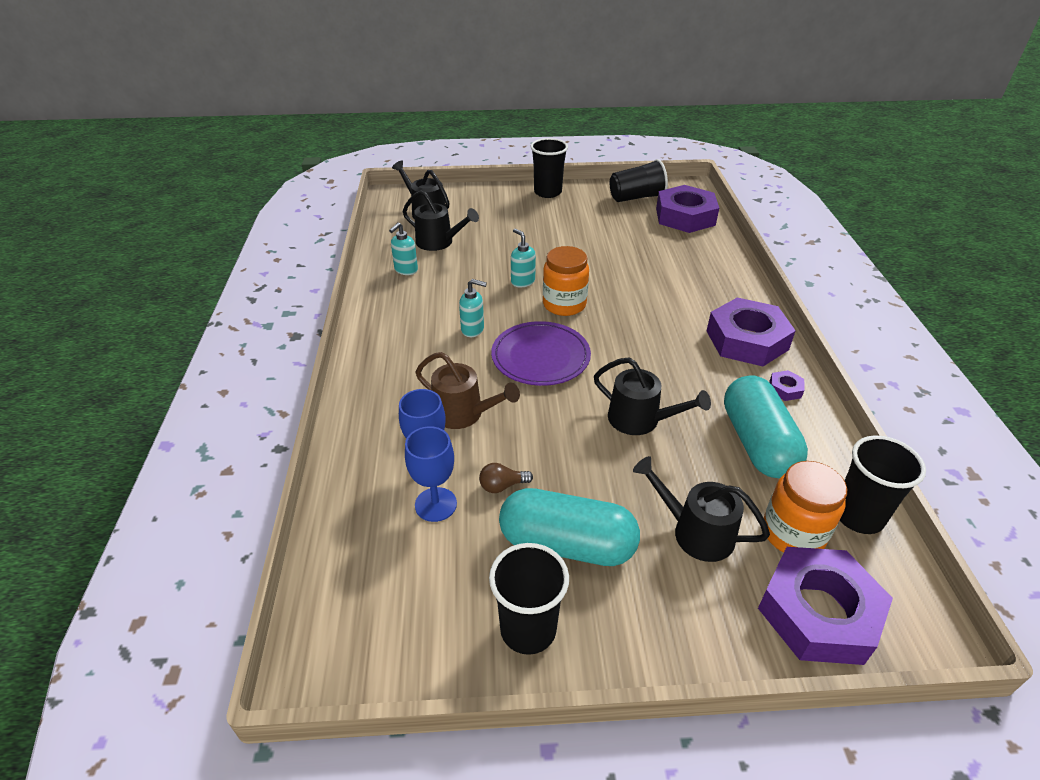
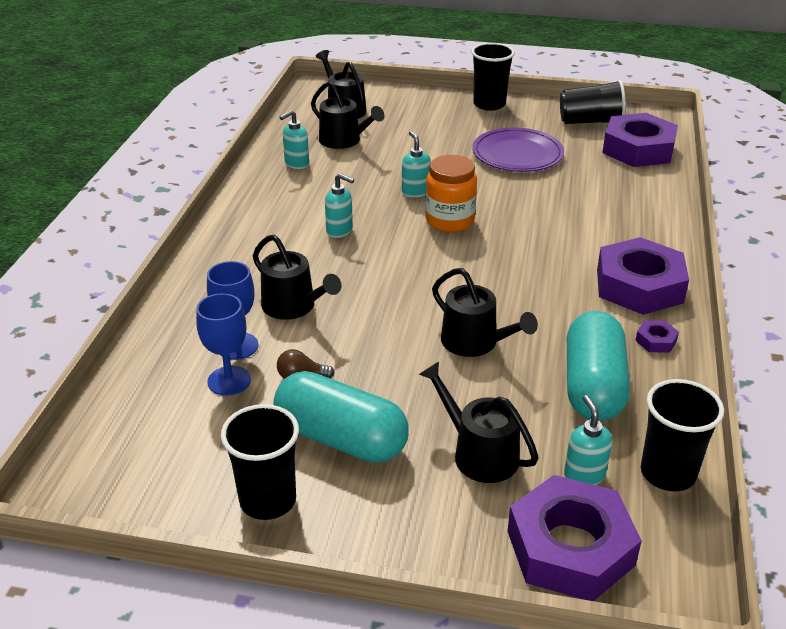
camera: 15 degrees right, 5 degrees down
(463, 414) = (293, 306): brown watering can -> black watering can
(540, 357) = (398, 267): purple plate -> purple plate (517, 154)
(793, 533) = (584, 475): orange jar -> turquoise soap dispenser

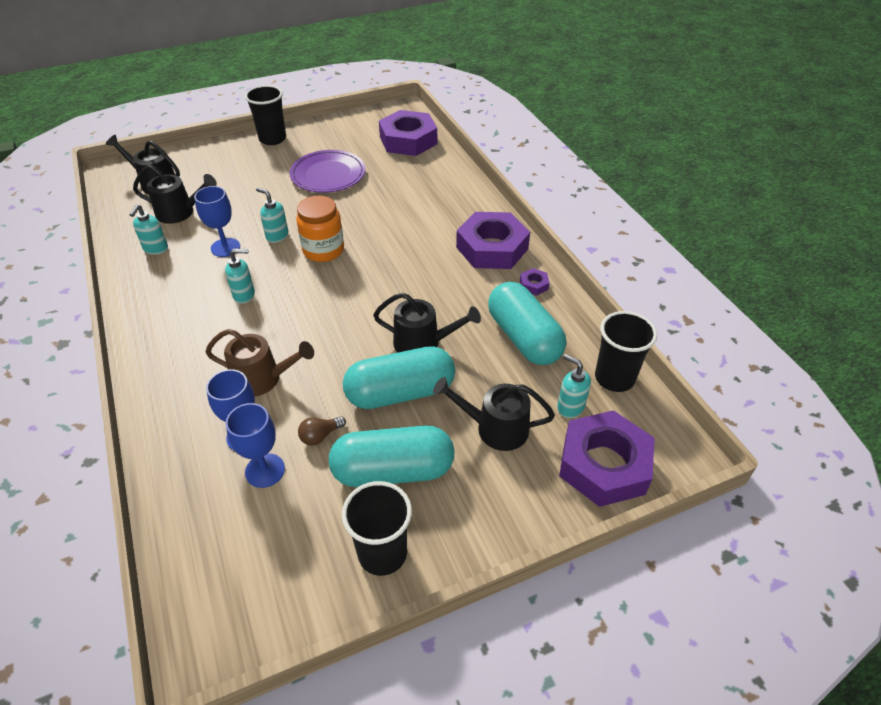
camera: 35 degrees left, 10 degrees up
(293, 306) = (262, 379): black watering can -> brown watering can
(358, 184) = (225, 247): none -> blue goblet
(410, 376) = (400, 393): none -> turquoise capsule
(590, 122) = (358, 129): black cup -> none

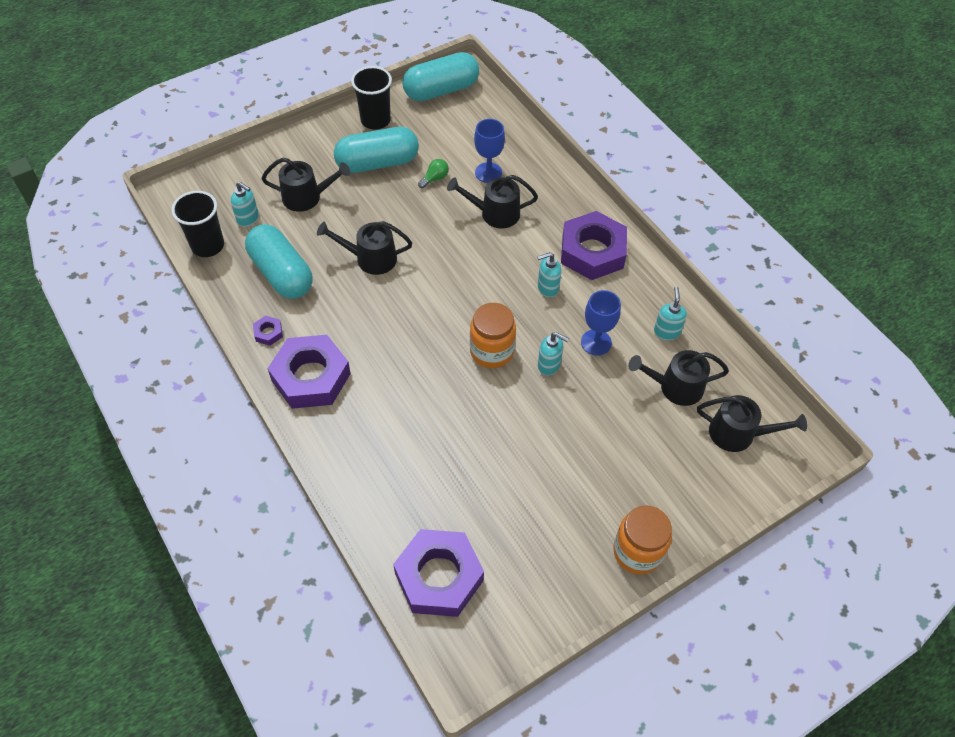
camera: 170 degrees right, 10 degrees up
(262, 379) = (495, 213): brown watering can -> black watering can
(265, 470) = (465, 154): blue goblet -> none
(272, 139) = (637, 551): black cup -> orange jar
(320, 436) = (435, 178): brown light bulb -> green light bulb
(328, 175) = (529, 479): purple plate -> none
(400, 393) = (382, 215): turquoise capsule -> turquoise capsule (441, 90)
(604, 465) = (229, 182): purple nut -> purple nut (592, 252)

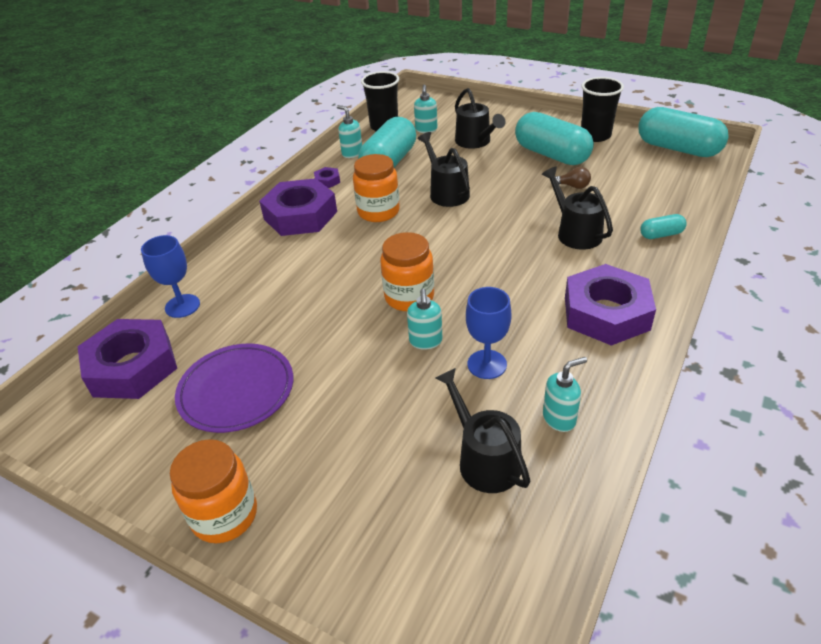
camera: 65 degrees right, 15 degrees down
(357, 318) = (378, 212): none -> orange jar
(435, 178) = (572, 186): green light bulb -> brown light bulb
(488, 172) = (619, 209): blue goblet -> blue goblet (182, 306)
(520, 507) = (236, 390): none -> purple plate
(535, 171) = (661, 234): none -> turquoise capsule
(547, 288) = (522, 301): turquoise soap dispenser -> turquoise soap dispenser (352, 153)
(738, 434) = (463, 558): black watering can -> none

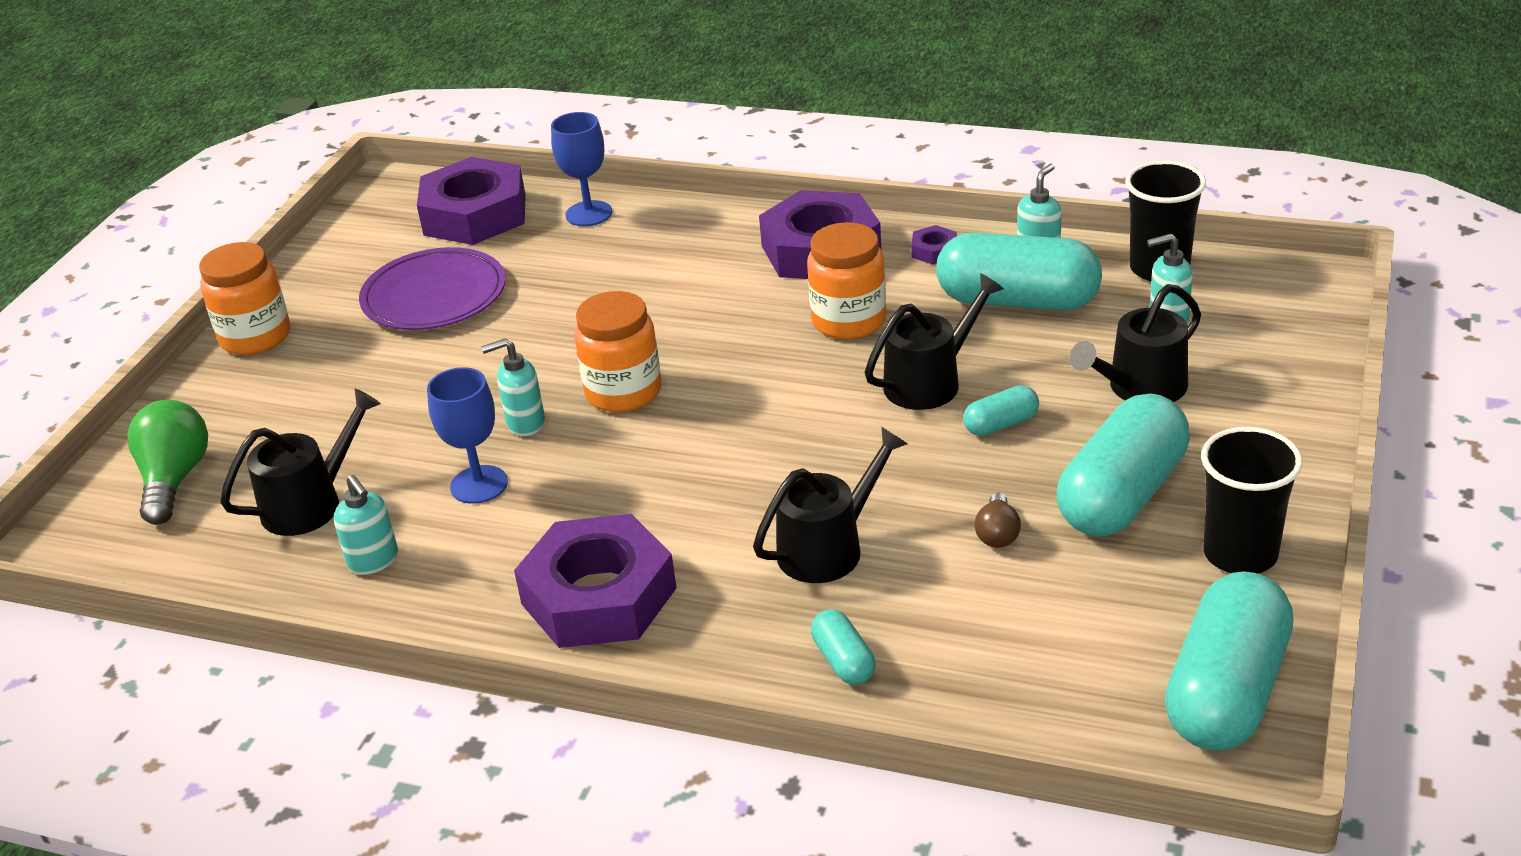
camera: 80 degrees right, 5 degrees down
(425, 564) = (174, 480): none -> green light bulb
(490, 177) = (1001, 424): none -> turquoise capsule

